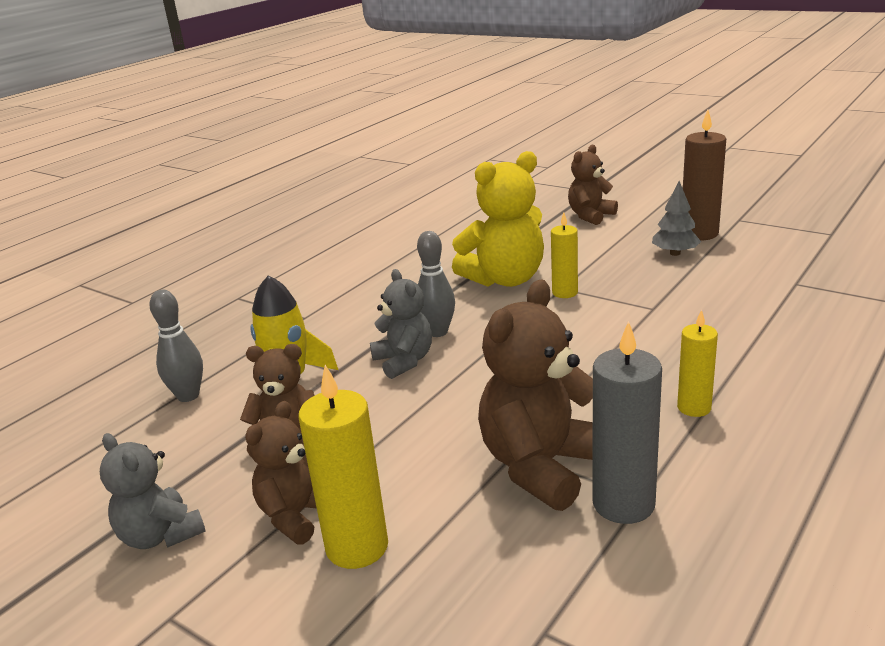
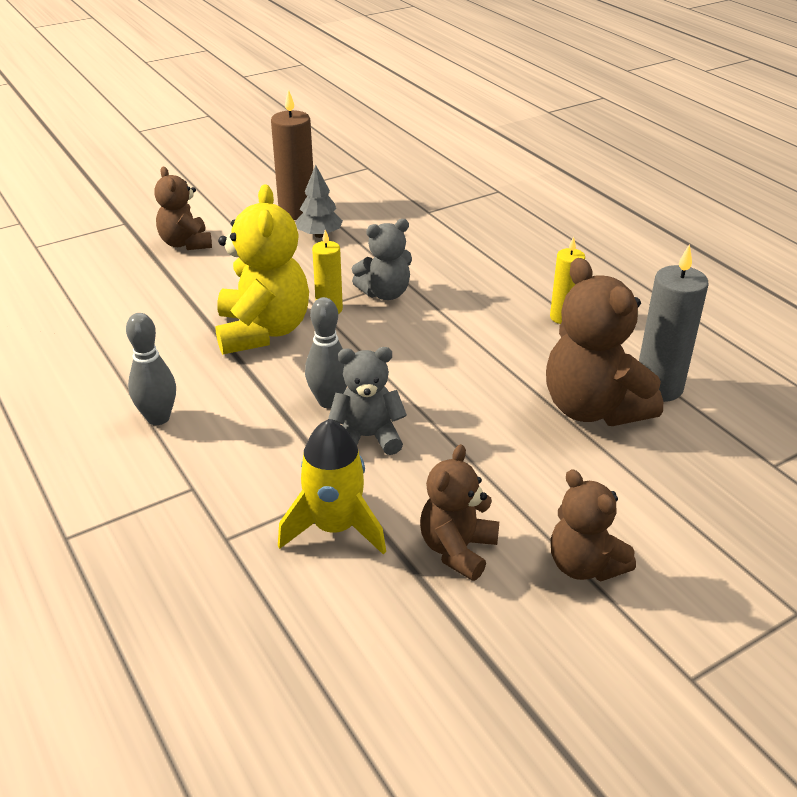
camera: 70 degrees left, 10 degrees up
(160, 535) = (566, 675): grey teddy bear -> grey teddy bear (385, 293)
(188, 396) = (296, 621): grey bowling pin -> grey bowling pin (158, 418)
(357, 547) = (646, 536): yellow candle -> none

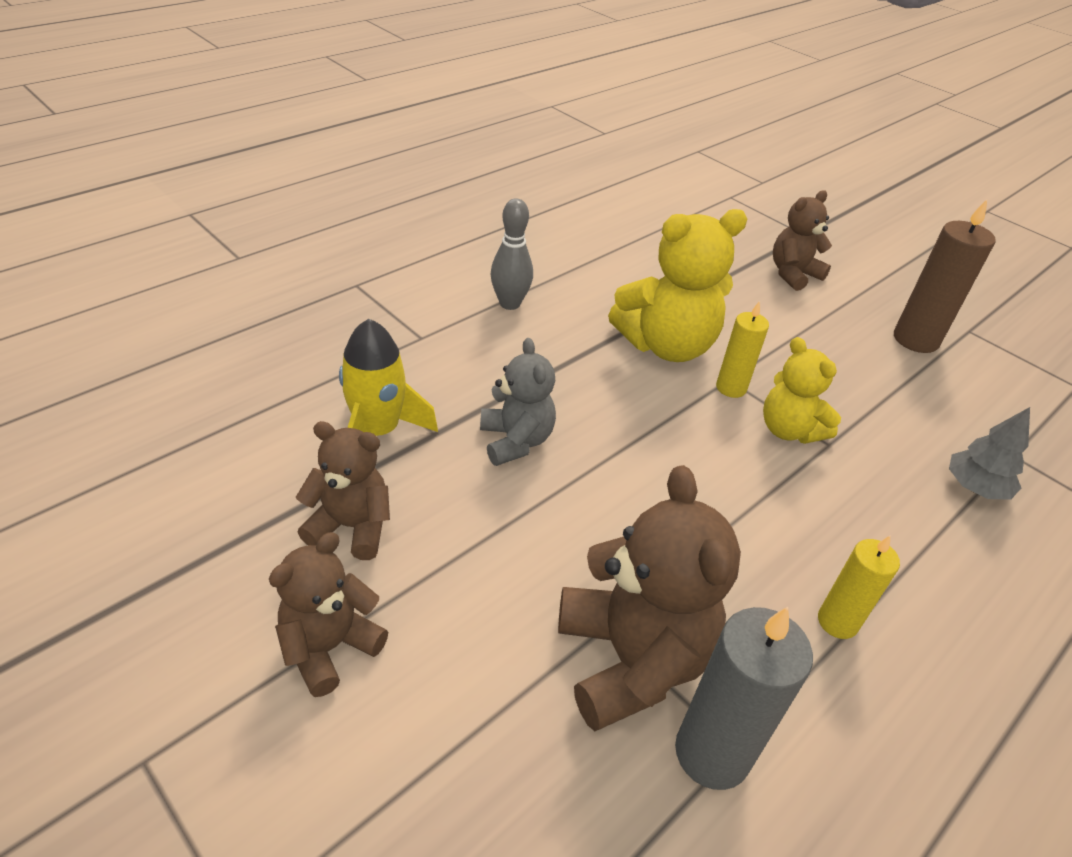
camera: 75 degrees right, 5 degrees up
(319, 235) = (878, 363): grey tree -> grey tree (975, 487)
(329, 401) = (566, 406): grey bowling pin -> none
(385, 293) = (789, 430): grey teddy bear -> yellow teddy bear
(593, 408) = (631, 660): brown teddy bear -> brown teddy bear turned 120 degrees clockwise

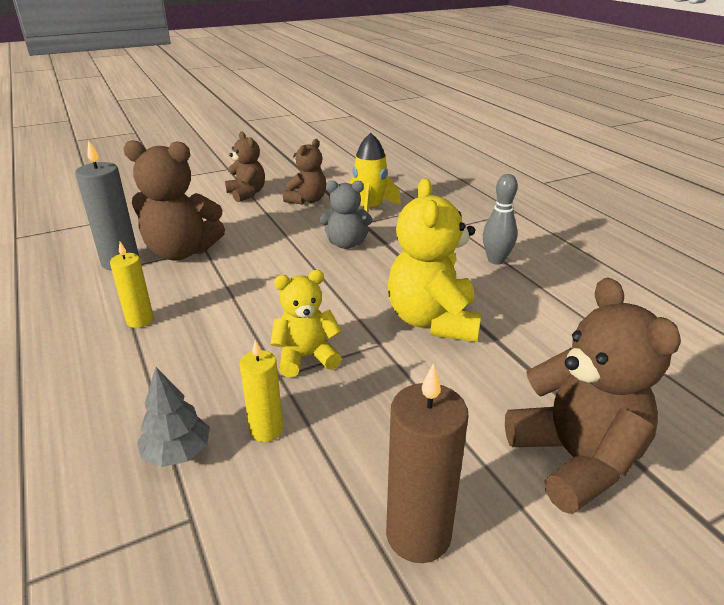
camera: 110 degrees right, 10 degrees down
(731, 388) = (368, 341): yellow candle -> yellow candle (266, 430)
(793, 274) = (575, 459): brown teddy bear -> brown teddy bear, size x1.63

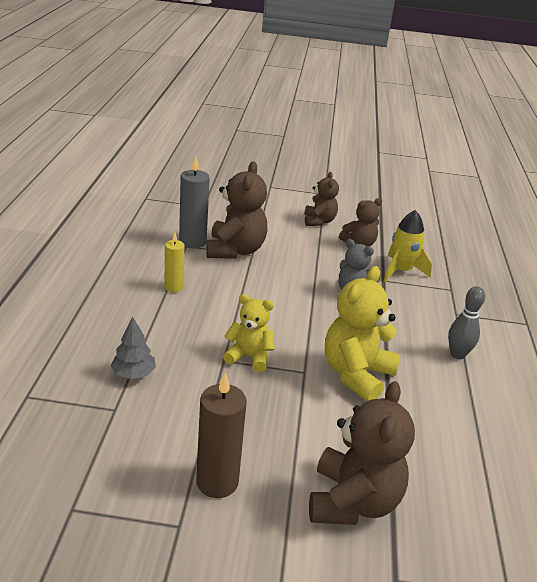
camera: 30 degrees right, 0 degrees up
(181, 252) = (235, 250): brown teddy bear -> brown teddy bear turned 120 degrees counterclockwise
(266, 430) = (188, 386): yellow candle -> none

